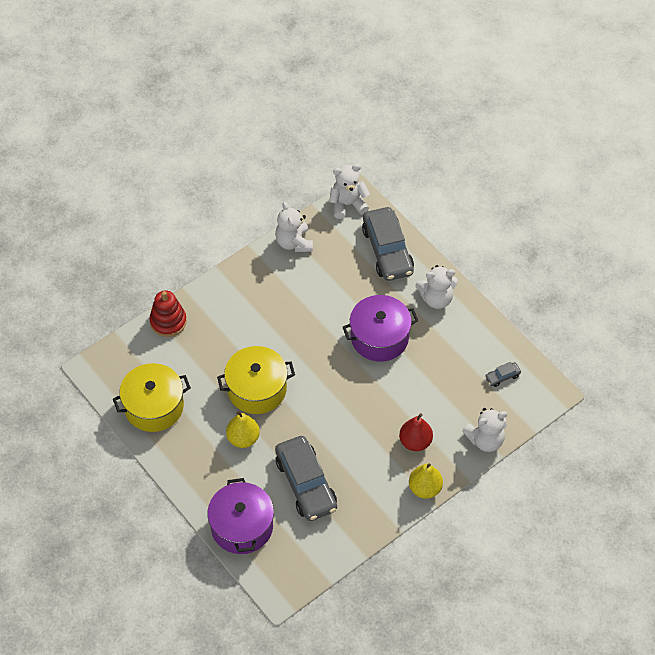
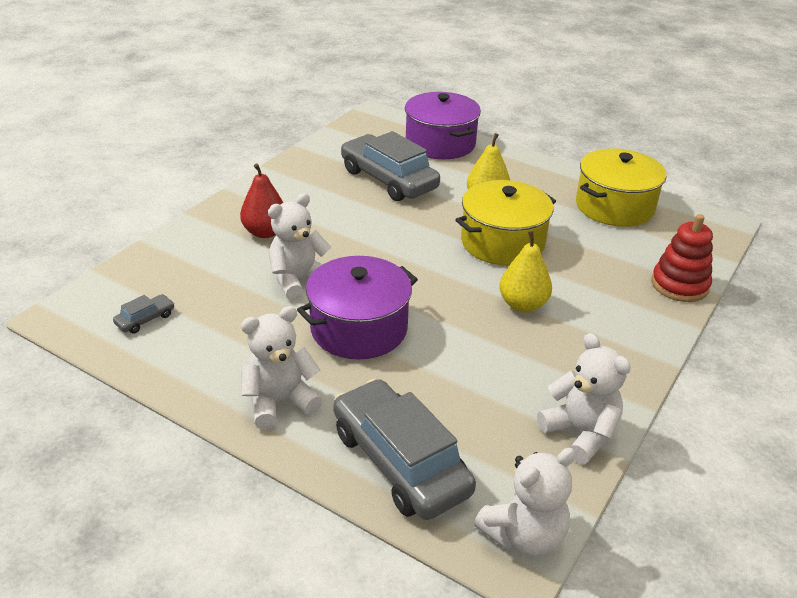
camera: 160 degrees right, 20 degrees down
(425, 488) = (241, 198): yellow pear -> yellow pear (523, 304)
(485, 440) = (166, 250): white teddy bear -> white teddy bear (298, 280)

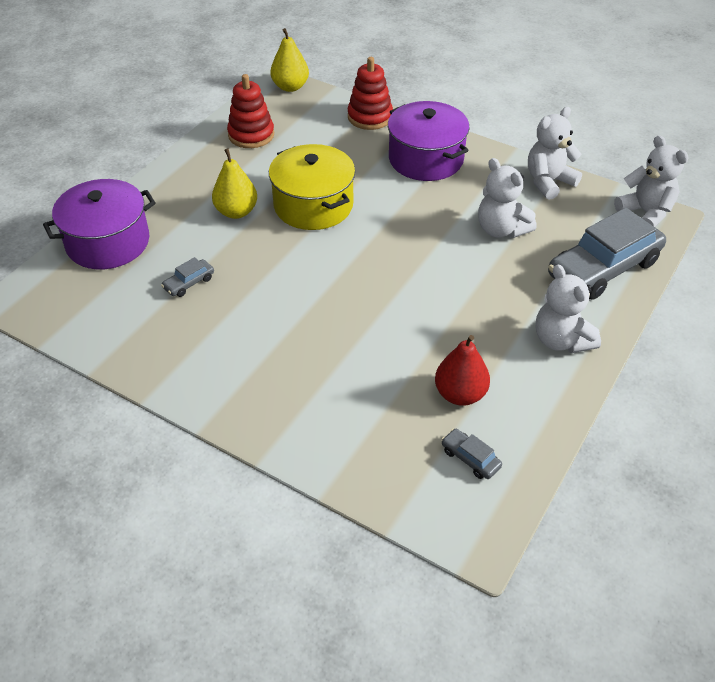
camera: 90 degrees left, 10 degrees up
(265, 232) = (300, 379): red pear -> red pear (460, 394)
(298, 280) = (388, 343): white teddy bear -> white teddy bear (501, 229)
(359, 328) = (456, 296): purple pot -> purple pot (425, 159)
(389, 179) = (189, 283): grey car -> grey car, size x0.41
(523, 304) = (407, 199): yellow pear -> yellow pear (290, 87)
(614, 206) = (251, 135): yellow pot -> red stacking toy

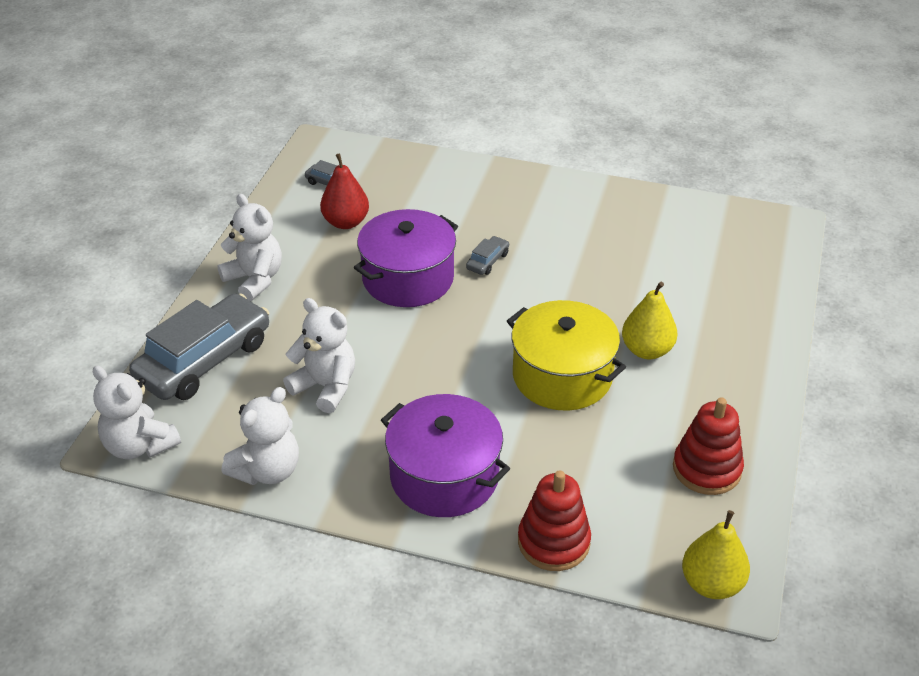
camera: 165 degrees right, 5 degrees down
(108, 242) = (757, 290): purple pot -> purple pot (408, 278)
(189, 283) = (641, 267): grey car -> grey car (487, 261)

